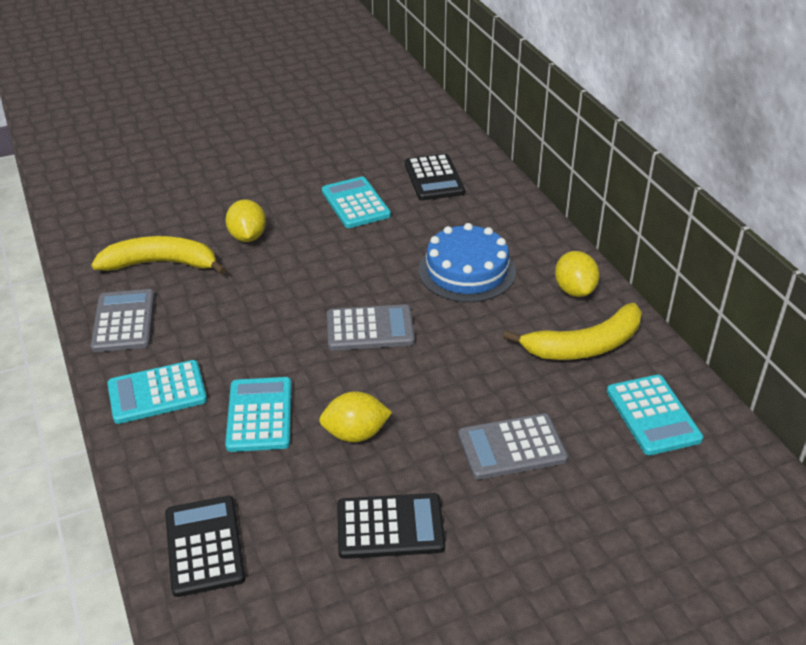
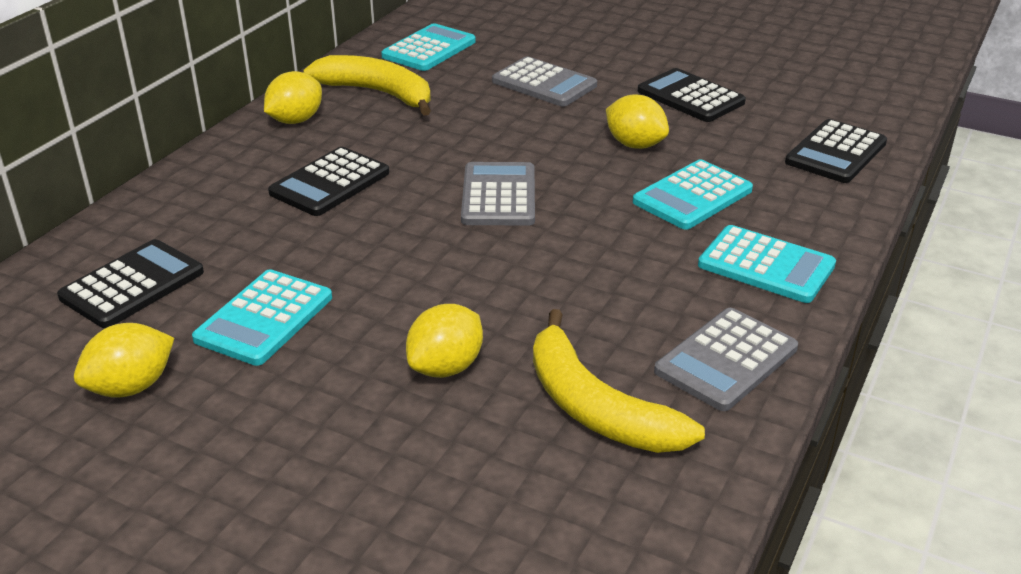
camera: 130 degrees left, 5 degrees down
(351, 158) = (131, 387): none -> yellow lemon
(370, 329) = (499, 195): grey calculator -> grey calculator turned 45 degrees clockwise
(467, 271) = (330, 183): blue cake -> black calculator

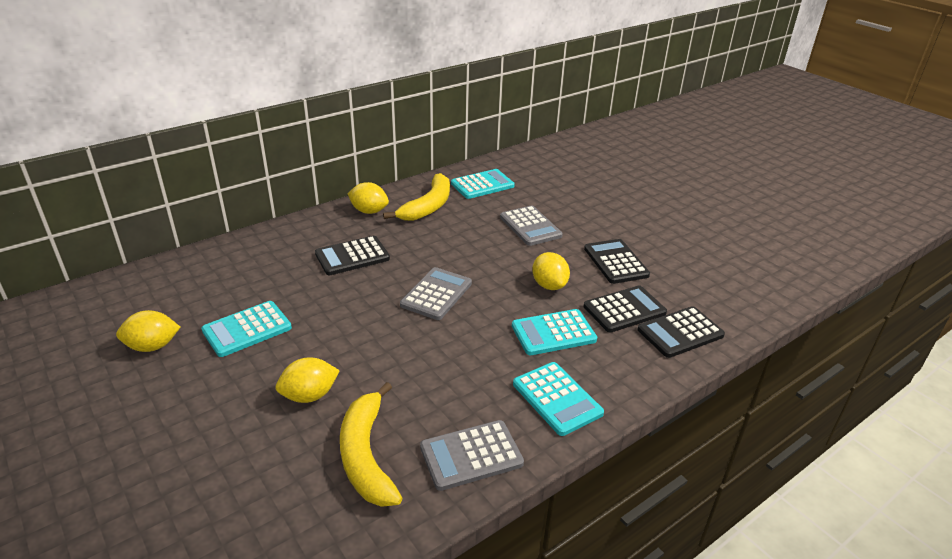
camera: 25 degrees right, 0 degrees up
(132, 285) = (204, 286): black calculator -> black calculator (624, 310)
(295, 120) = (369, 211): yellow lemon -> yellow lemon turned 45 degrees clockwise
(378, 93) = (428, 206): yellow banana -> yellow banana turned 60 degrees clockwise

